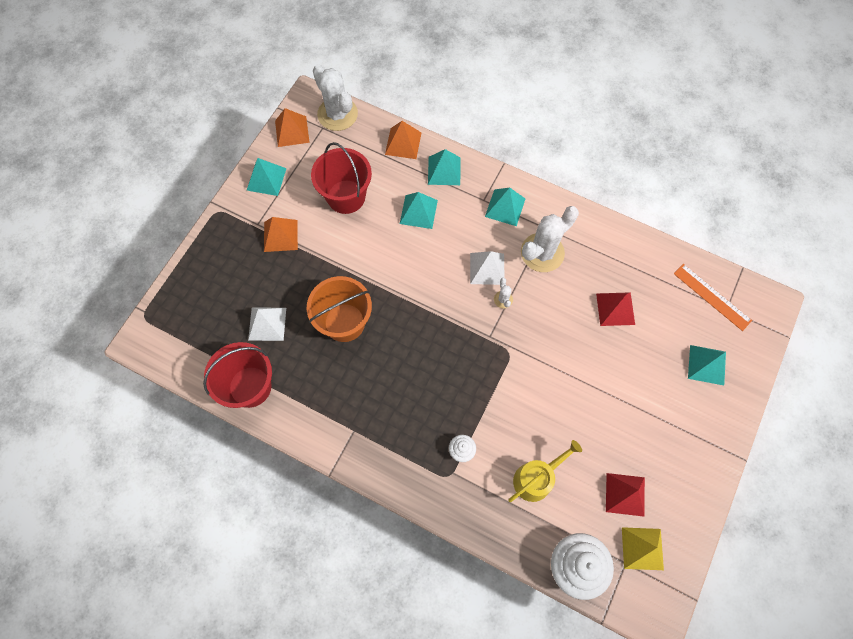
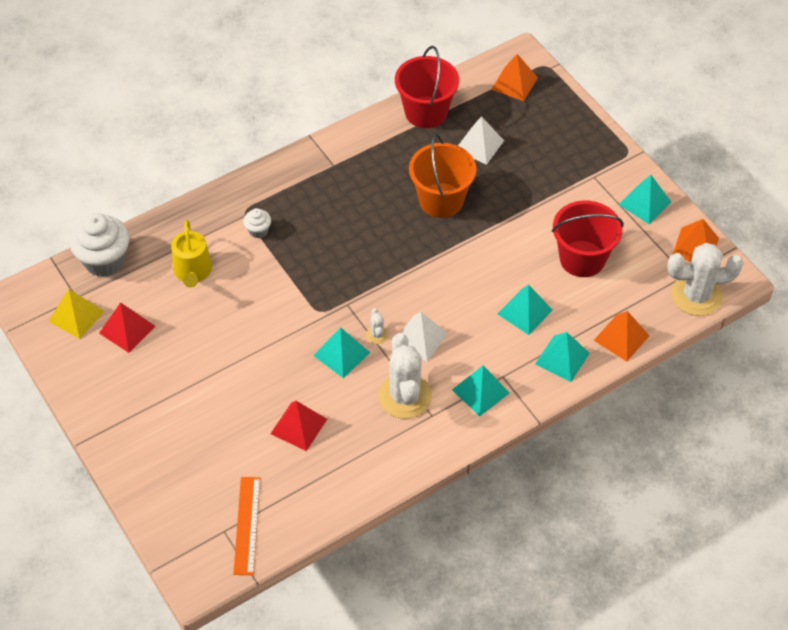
camera: 120 degrees right, 15 degrees down
(280, 235) = (568, 189): orange pyramid -> orange pyramid (514, 83)
(503, 299) = (377, 334): white cactus -> white cactus turned 60 degrees clockwise
(707, 365) = (184, 472): turquoise pyramid -> turquoise pyramid (341, 354)
(712, 297) = (246, 525): orange ruler -> orange ruler turned 75 degrees counterclockwise

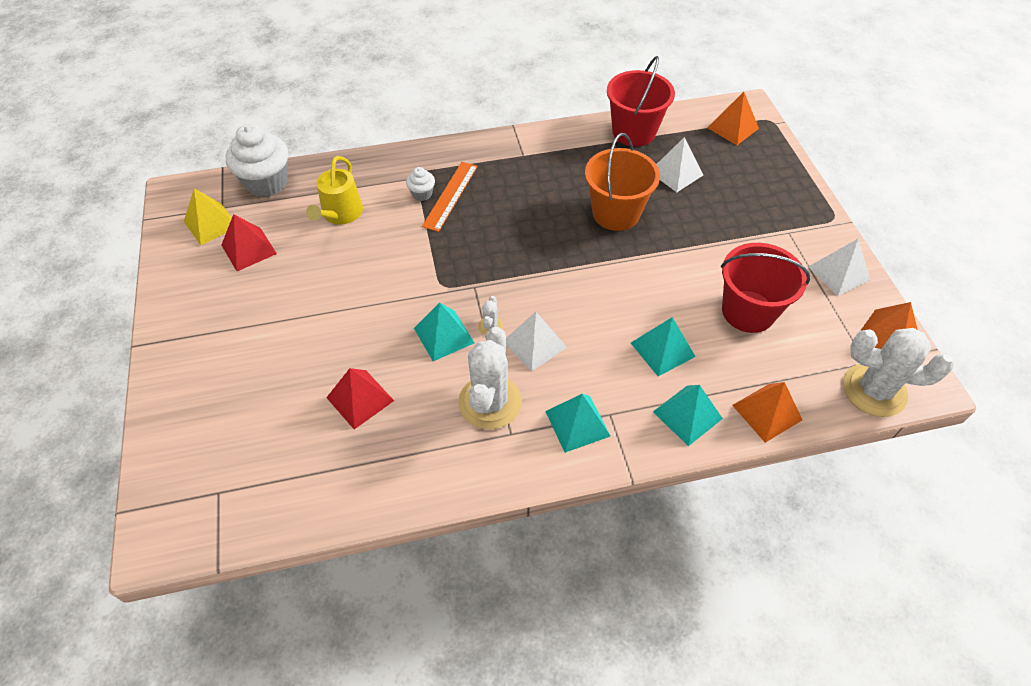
camera: 20 degrees right, 0 degrees up
(246, 525) = (245, 494): orange ruler -> orange ruler (450, 195)
(644, 203) = (838, 273): turquoise pyramid -> white pyramid

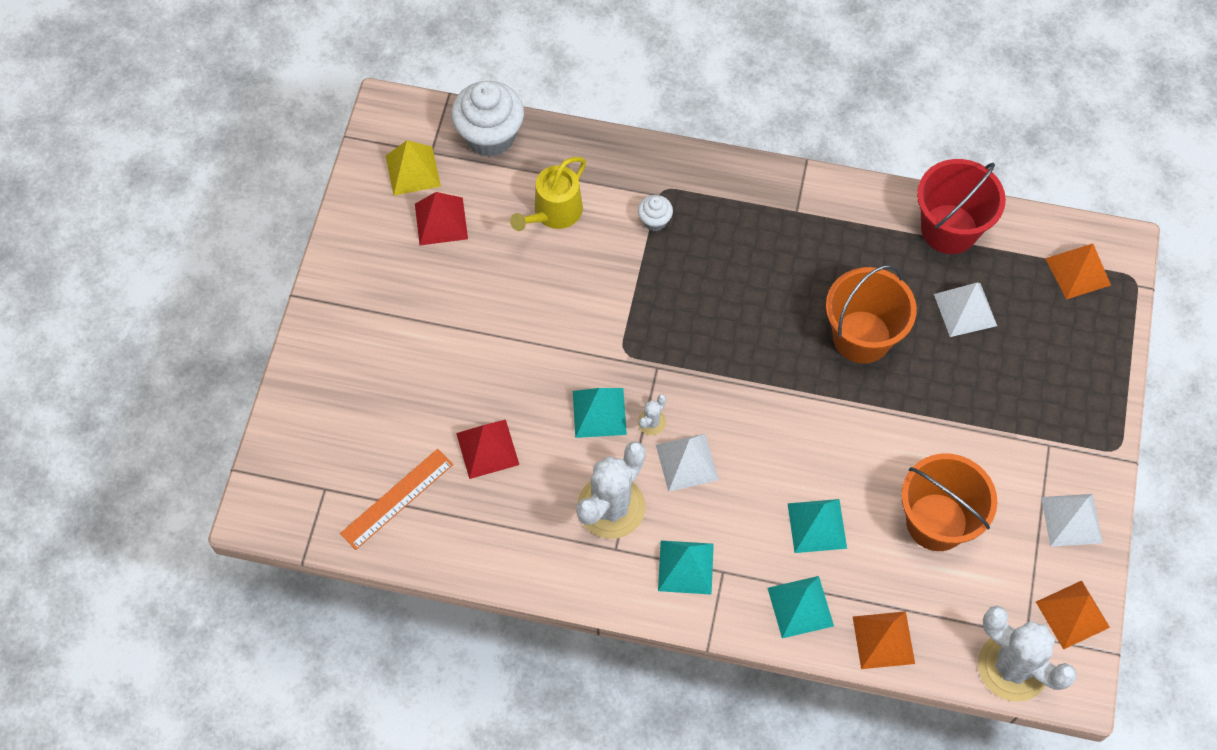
camera: 25 degrees right, 10 degrees up
(450, 195) = (685, 236): orange ruler -> orange ruler (397, 498)
(748, 311) = (936, 522): red bucket -> orange bucket

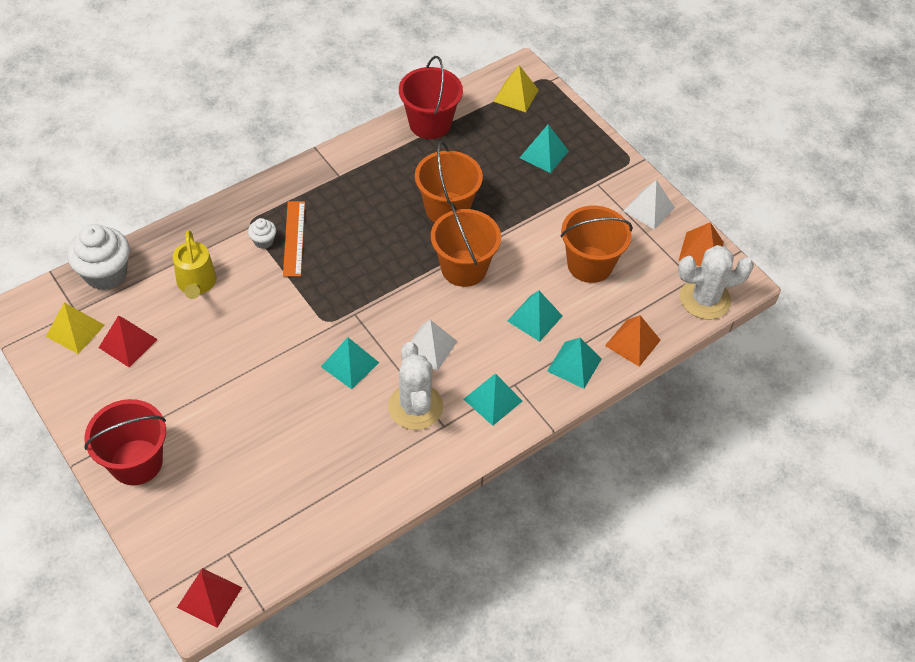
camera: 50 degrees left, 10 degrees down
(339, 339) = (136, 462): none -> red bucket
(397, 498) = (282, 517): orange ruler -> orange ruler (294, 238)
(487, 449) = (306, 440): red pyramid -> red pyramid (209, 597)
(651, 422) = (386, 344): white cactus -> none
(807, 413) = (464, 268): none -> orange bucket
(965, 309) = (483, 155): white pyramid -> none
(1030, 363) = (544, 154): none -> turquoise pyramid
(1077, 271) = (516, 95): orange pyramid -> yellow pyramid

